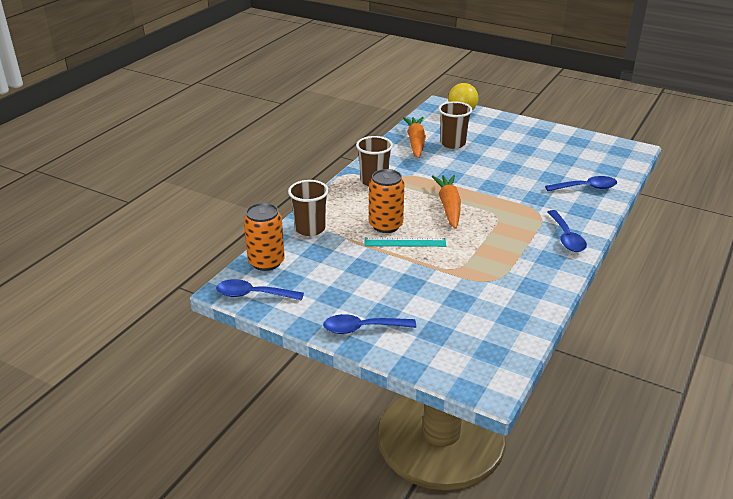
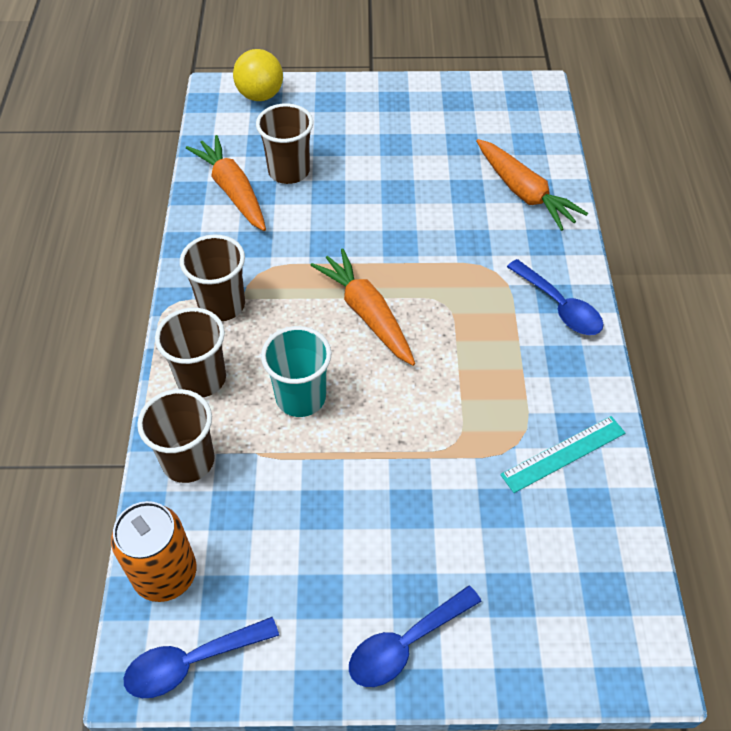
camera: 30 degrees left, 20 degrees up
(341, 203) = (201, 379): none -> brown cup
(386, 225) = (301, 397): orange can -> turquoise cup
(405, 242) = (351, 421): turquoise ruler -> turquoise ruler (563, 454)
(586, 188) = (524, 193): blue spoon -> orange carrot

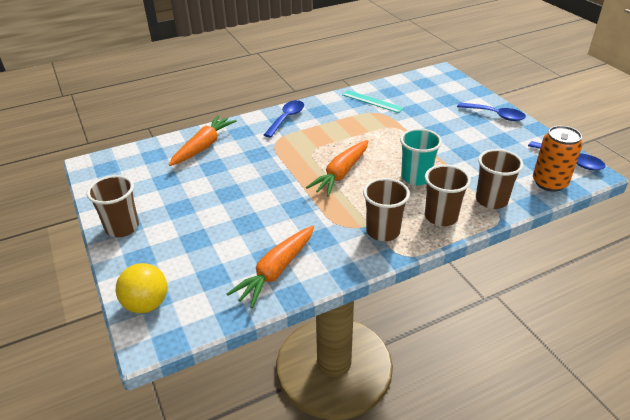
camera: 115 degrees left, 15 degrees down
(289, 171) = (237, 249): brown cup -> brown cup (122, 227)

